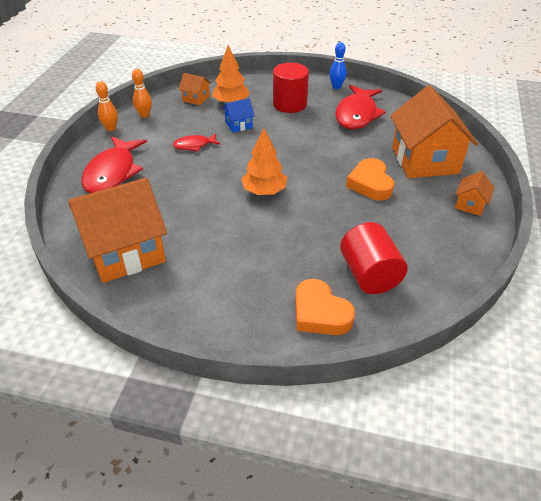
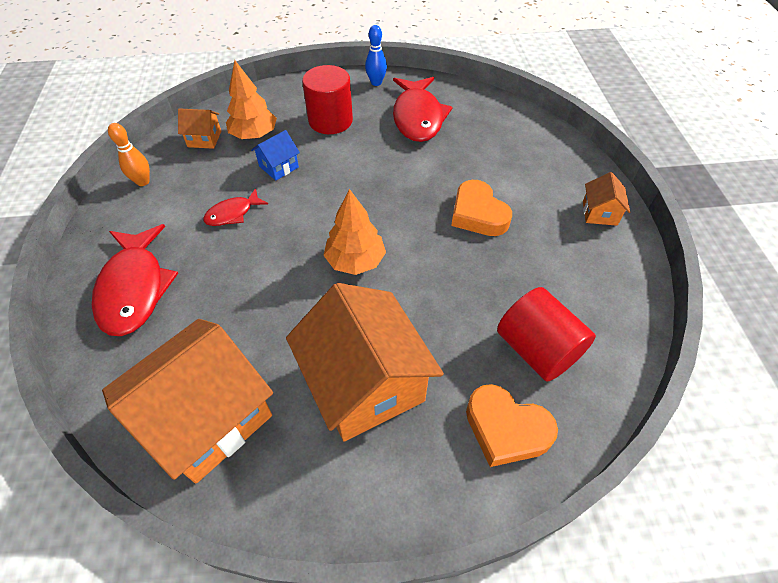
camera: 20 degrees left, 10 degrees up
(111, 128) = (102, 215): orange bowling pin -> none
(424, 160) = (523, 164): orange house -> orange house (365, 383)

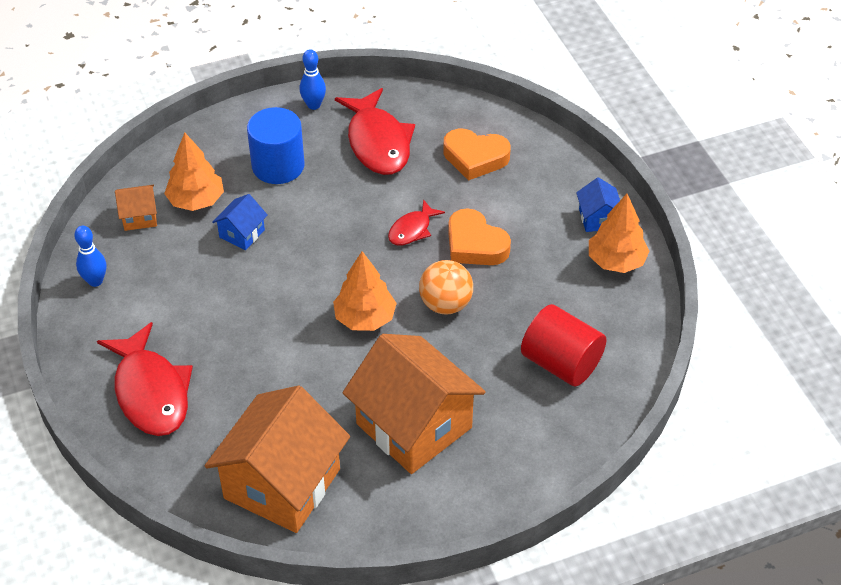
camera: 15 degrees left, 5 degrees down
(143, 182) = (95, 281): orange bowling pin -> blue bowling pin
(232, 213) = (215, 296): red fish -> red fish (412, 230)
(330, 121) = (278, 166): red cylinder -> blue cylinder
(435, 263) = (445, 304): none -> orange ball
(506, 429) = (548, 433): orange heart -> orange heart (475, 158)
(599, 213) = (598, 218): orange house -> blue house
(611, 256) = (616, 261): none -> orange tree

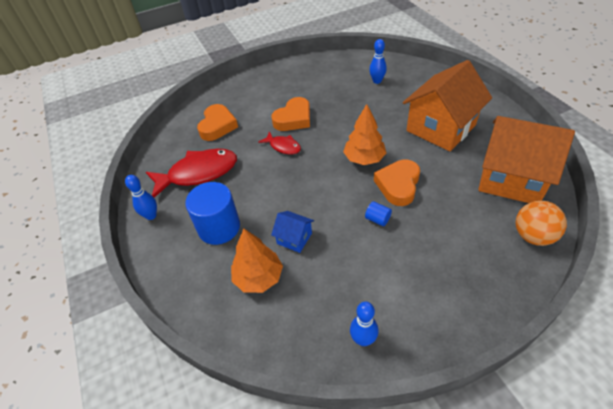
camera: 90 degrees left, 0 degrees up
(139, 217) = (279, 319): orange house -> none
(151, 392) = (468, 267): red fish -> none
(249, 316) = (377, 219): none -> blue cylinder
(303, 348) = (398, 185): none -> orange heart
(445, 304) = (344, 125): orange ball -> orange ball (533, 236)
(561, 363) = (377, 81): red cylinder -> blue bowling pin
(598, 218) = (269, 77): blue house -> none
(616, 261) = (301, 69): orange tree -> none

